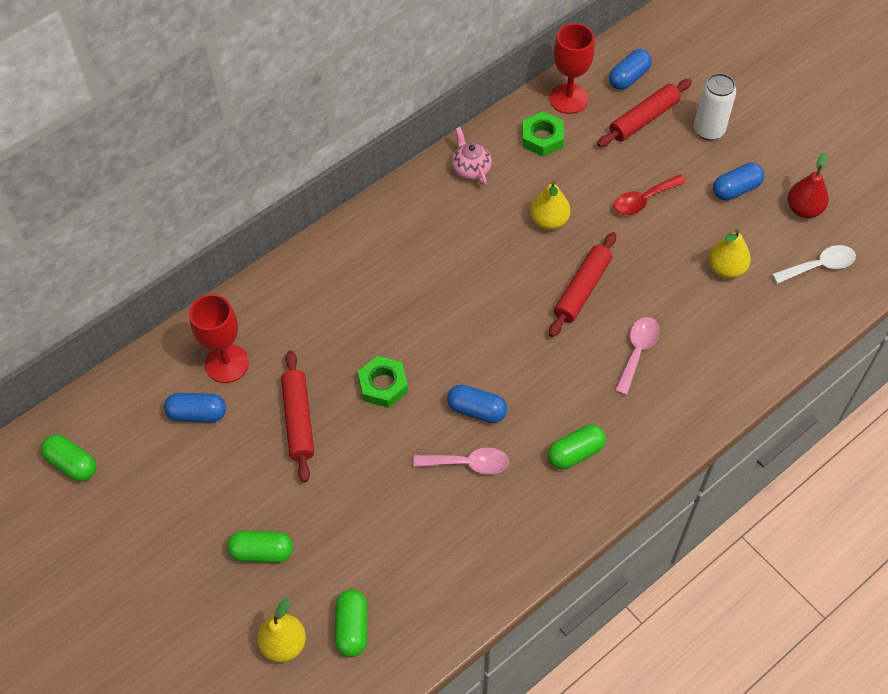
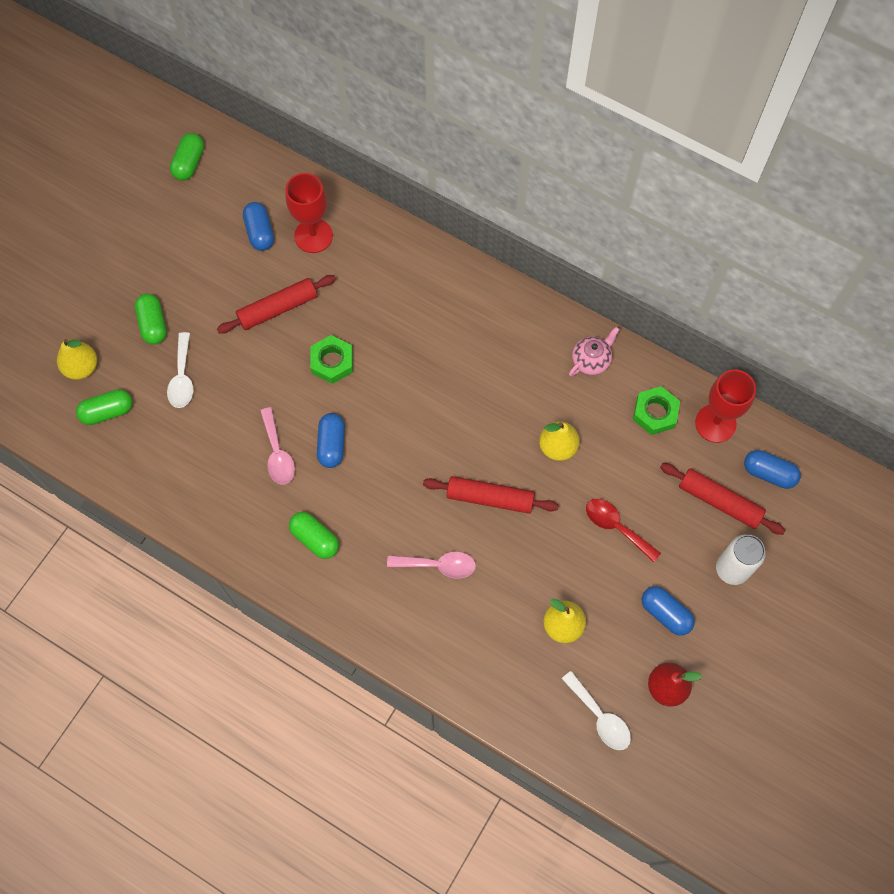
camera: 70 degrees right, 10 degrees up
(342, 537) = (182, 378): none -> white spoon

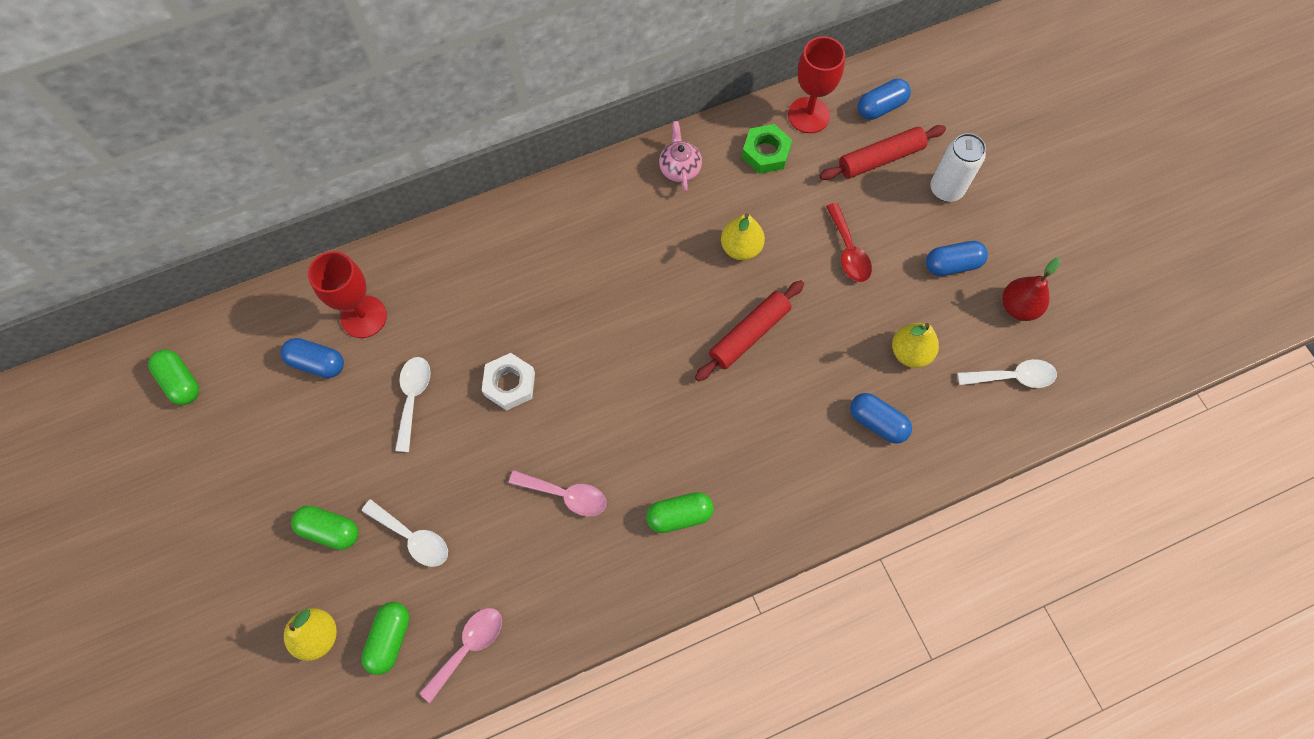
camera: 55 degrees left, 0 degrees up
(278, 308) = (413, 398): red rolling pin -> white spoon
(332, 362) = (509, 384): green nut -> white nut
(332, 444) = (594, 438): blue capsule -> blue capsule (877, 422)
(438, 565) = (783, 420): pink spoon -> pink spoon (468, 647)
(616, 527) = (848, 251): red spoon -> red spoon turned 90 degrees counterclockwise

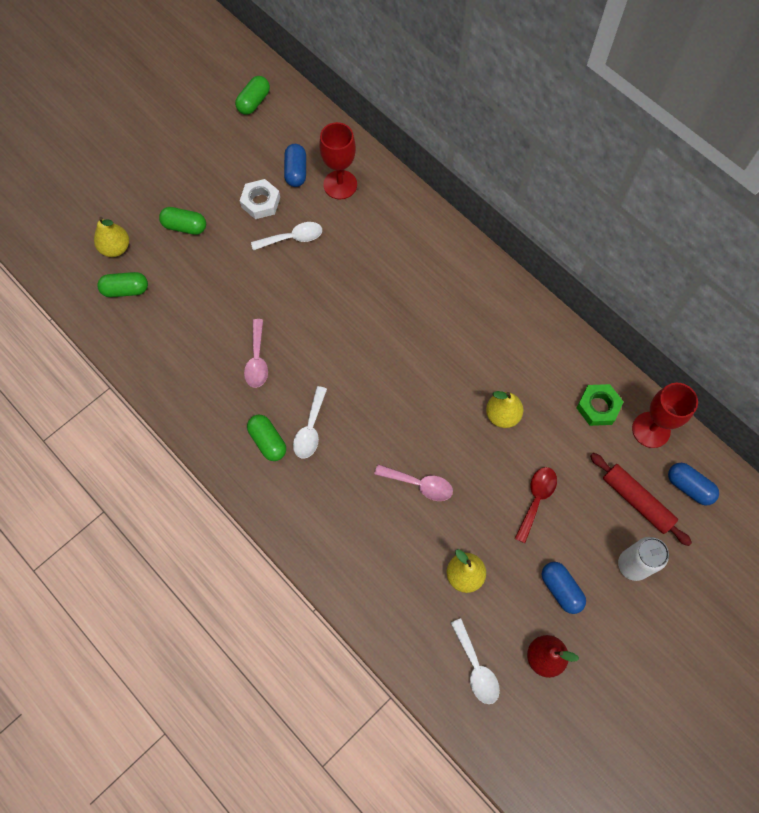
camera: 70 degrees right, 0 degrees up
(330, 530) = (185, 227): green capsule -> green capsule turned 75 degrees counterclockwise
(413, 537) = (196, 277): white spoon -> white spoon (310, 429)
(468, 647) = (134, 338): pink spoon -> pink spoon (419, 484)
(509, 384) = (326, 294): white nut -> white nut (260, 202)
(680, 168) = (552, 347): pink teapot -> none
(749, 334) = (430, 445): red rolling pin -> none
(848, 251) = (536, 499): red spoon -> red spoon turned 150 degrees clockwise
(877, 422) = (393, 565): blue capsule -> none

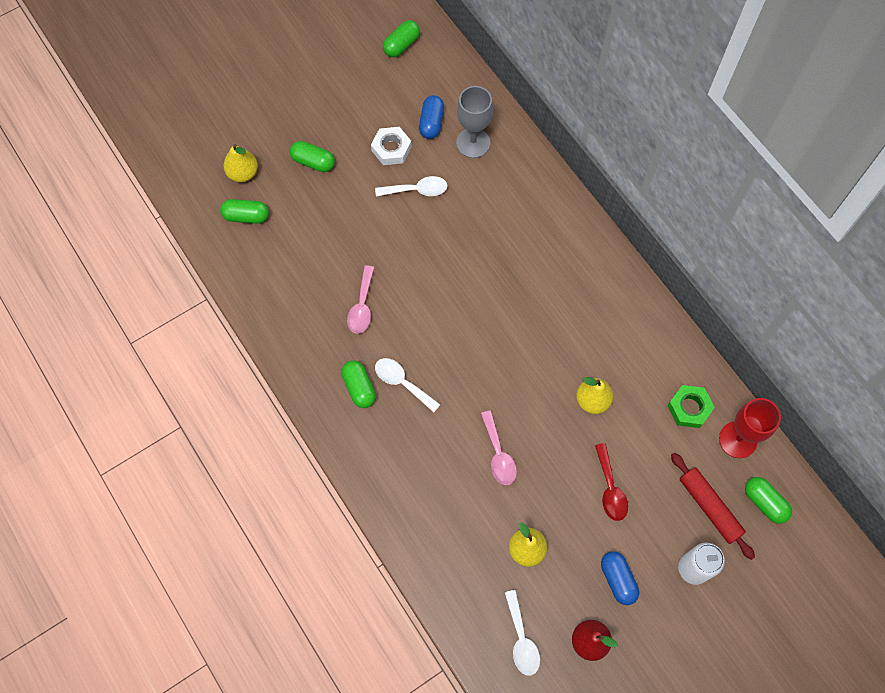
camera: 10 degrees right, 0 degrees up
(310, 429) = (402, 383): white spoon -> white spoon turned 105 degrees clockwise
(340, 185) = (473, 143): red goblet -> grey goblet
(419, 484) = (498, 454): pink spoon -> pink spoon turned 45 degrees clockwise
(536, 499) = (610, 488): red spoon -> red spoon turned 135 degrees clockwise
(689, 487) = (764, 502): blue capsule -> green capsule

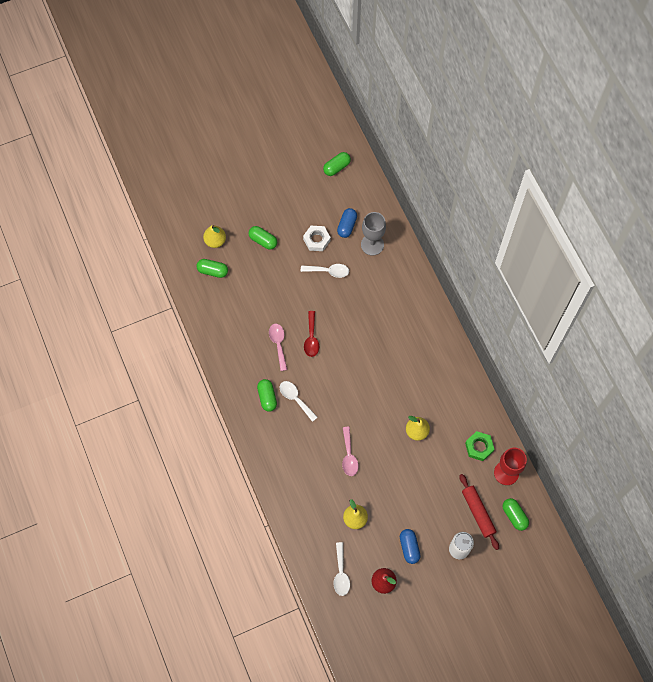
camera: 10 degrees right, 0 degrees up
(362, 306) = (278, 344): pink spoon -> pink spoon turned 150 degrees clockwise
(610, 488) = (416, 490): red spoon -> red spoon (311, 338)

